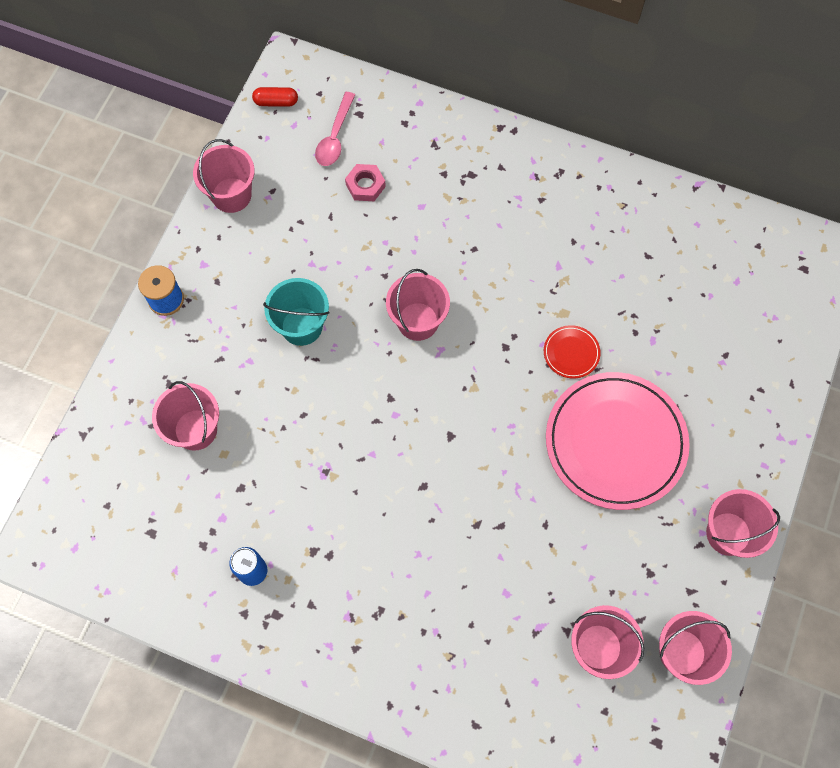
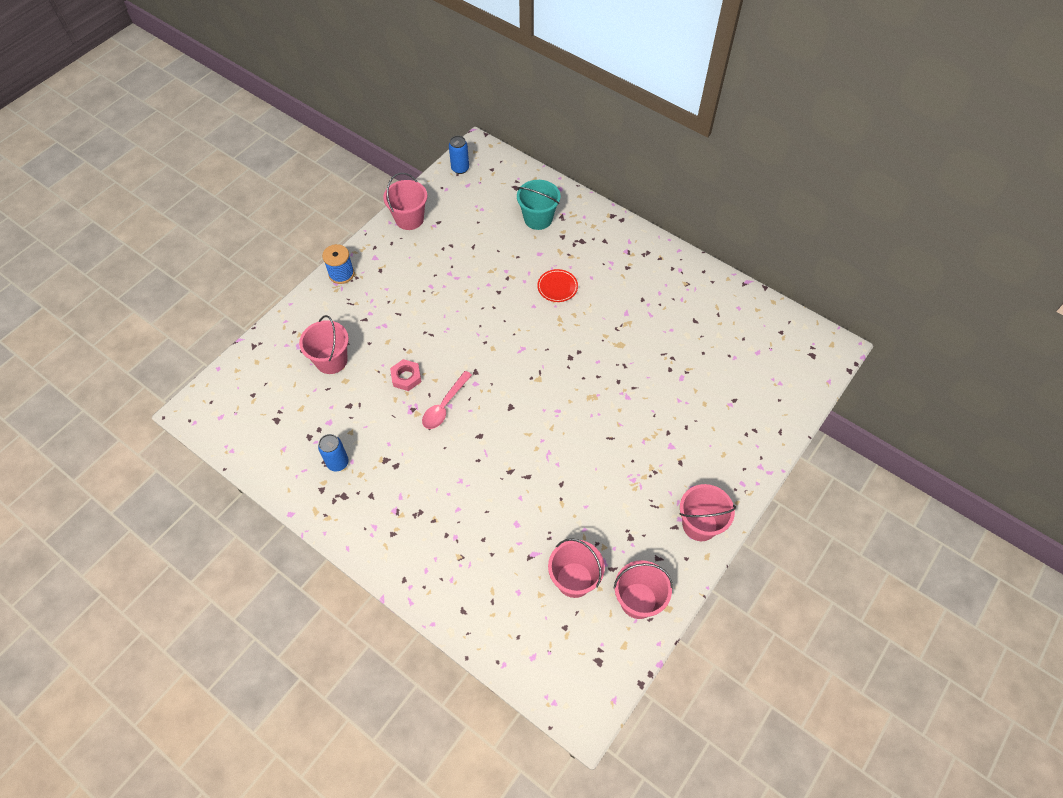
camera: 15 degrees right, 10 degrees down
(276, 102) = (460, 168): red capsule -> blue can
(301, 326) = (428, 311): turquoise bucket -> turquoise bucket (538, 218)
(335, 137) = (493, 198): pink spoon -> pink spoon (444, 406)
(365, 185) = (504, 232): pink nut -> pink nut (406, 377)
(418, 321) = (512, 326): pink bucket -> none
(571, 353) = (617, 372): red plate -> red plate (557, 287)
(615, 442) = (632, 440): pink plate -> none

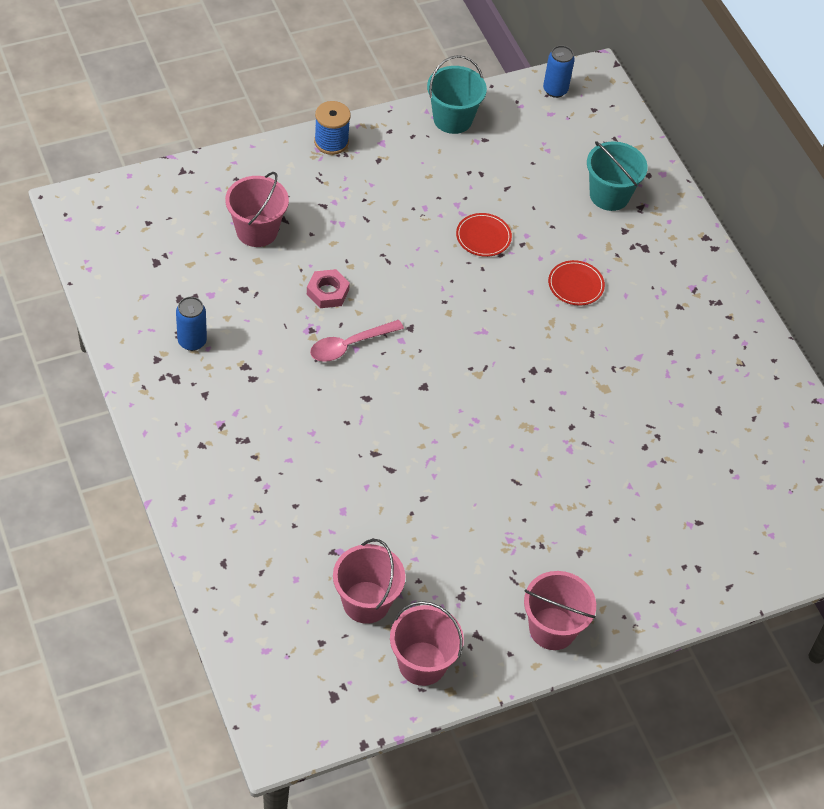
camera: 25 degrees right, 5 degrees down
(409, 219) = (452, 119): pink bucket -> turquoise bucket
(480, 286) = (483, 237): none -> red plate

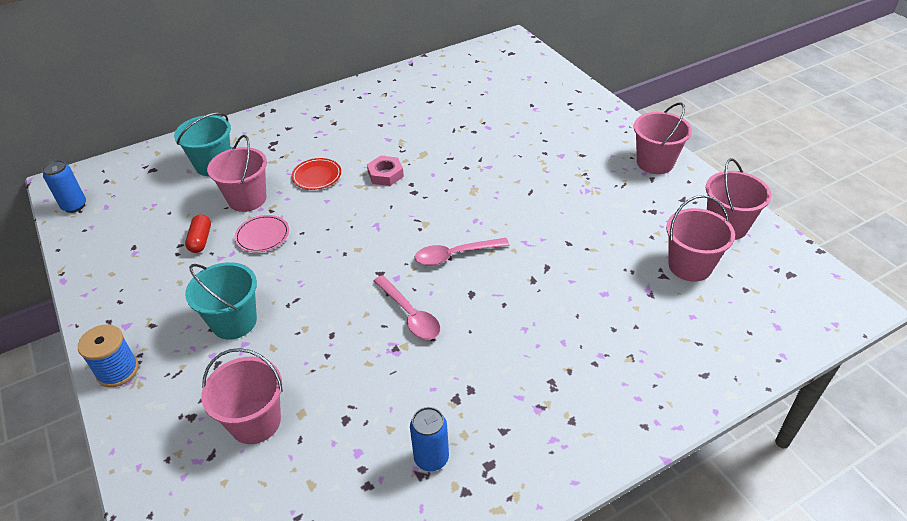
camera: 90 degrees left, 10 degrees down
(327, 292) = (342, 342): pink nut -> pink nut (385, 174)
(423, 393) = (455, 255): none -> pink spoon
(452, 119) = (100, 273): turquoise bucket -> turquoise bucket (234, 322)
(483, 237) = (262, 235): red plate -> pink plate
(485, 189) = (201, 240): none -> red capsule
(544, 224) = (247, 199): none -> pink bucket

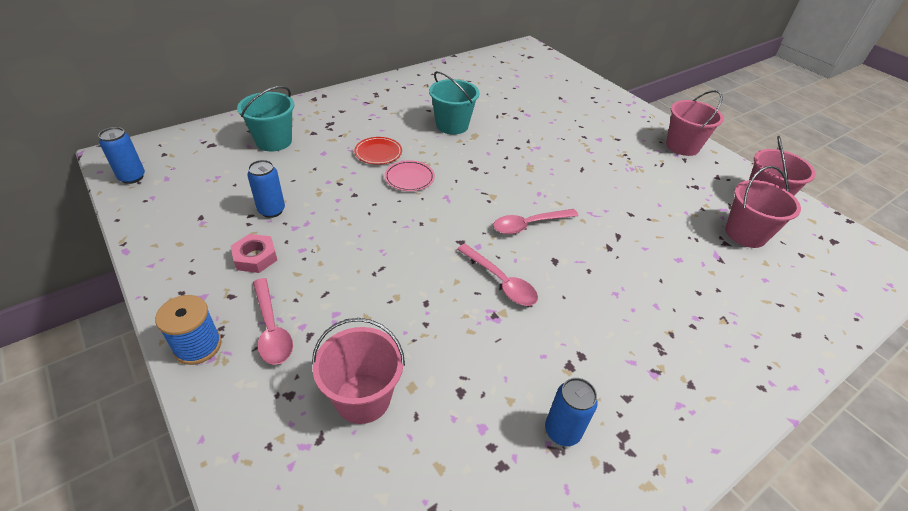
camera: 10 degrees left, 0 degrees up
(184, 357) = (271, 329): none -> pink spoon
(201, 240) = (271, 210): red capsule -> blue can
(234, 322) = (320, 291): turquoise bucket -> turquoise bucket (452, 125)
(247, 199) = (313, 172): pink bucket -> none
(262, 235) = (335, 206): pink plate -> pink plate (409, 178)
(385, 174) = (444, 152): pink nut -> pink nut (255, 257)

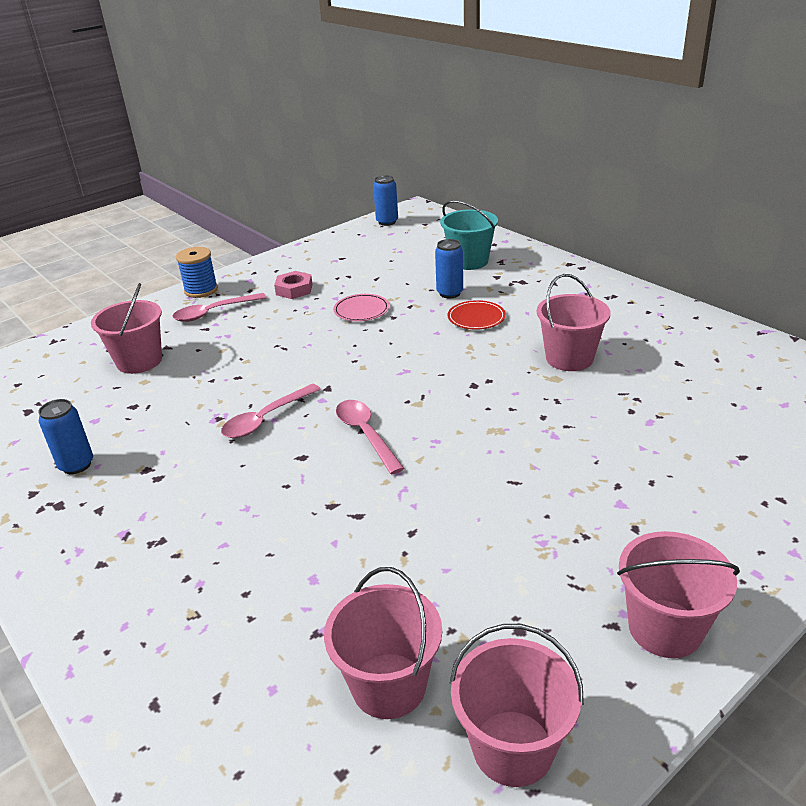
camera: 90 degrees right, 10 degrees down
(271, 210) = (357, 283): blue can -> blue can (449, 293)
(409, 178) = (434, 343): pink plate -> pink plate (361, 310)
(452, 125) = (569, 358): turquoise bucket -> pink bucket

